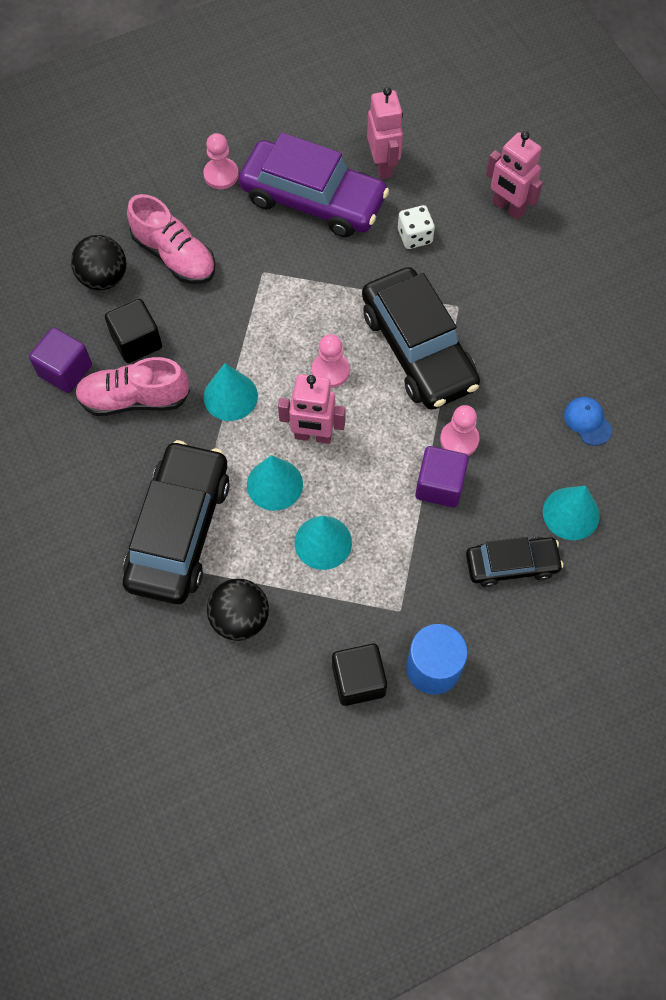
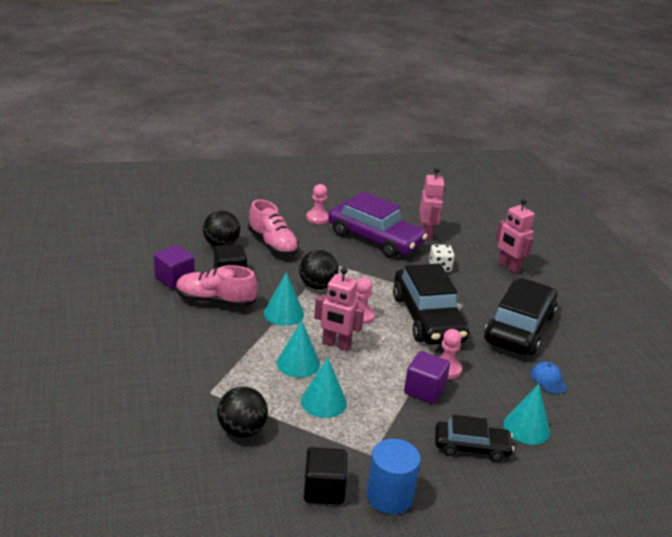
camera: 10 degrees right, 35 degrees down
(179, 530) = (217, 372): black car -> black car (519, 328)
(259, 326) = (317, 286): none -> black ball

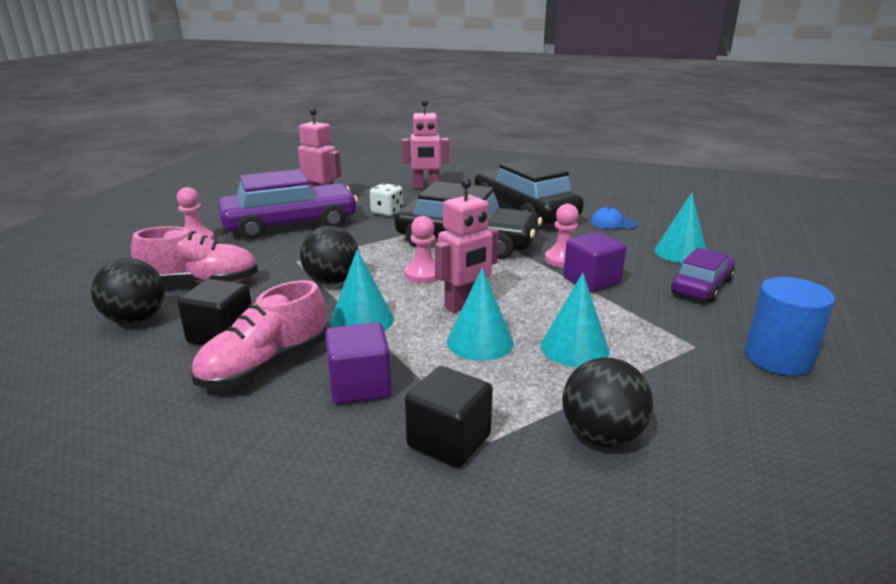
camera: 55 degrees left, 5 degrees down
(174, 279) = (154, 387): purple cube -> purple cube (360, 386)
(324, 490) = (758, 402): black cube -> black cube (449, 441)
(471, 447) = (701, 286): black car -> purple car

